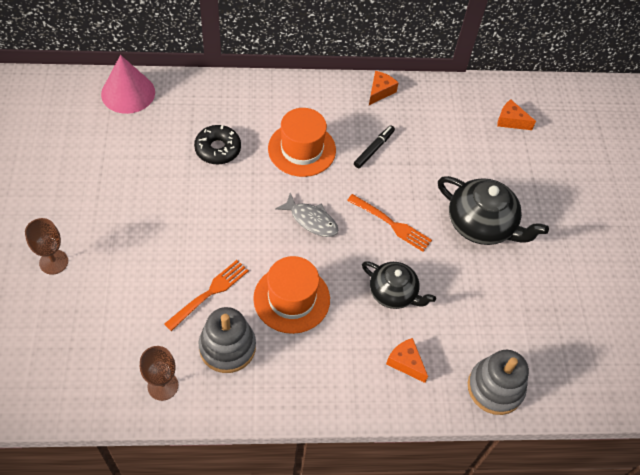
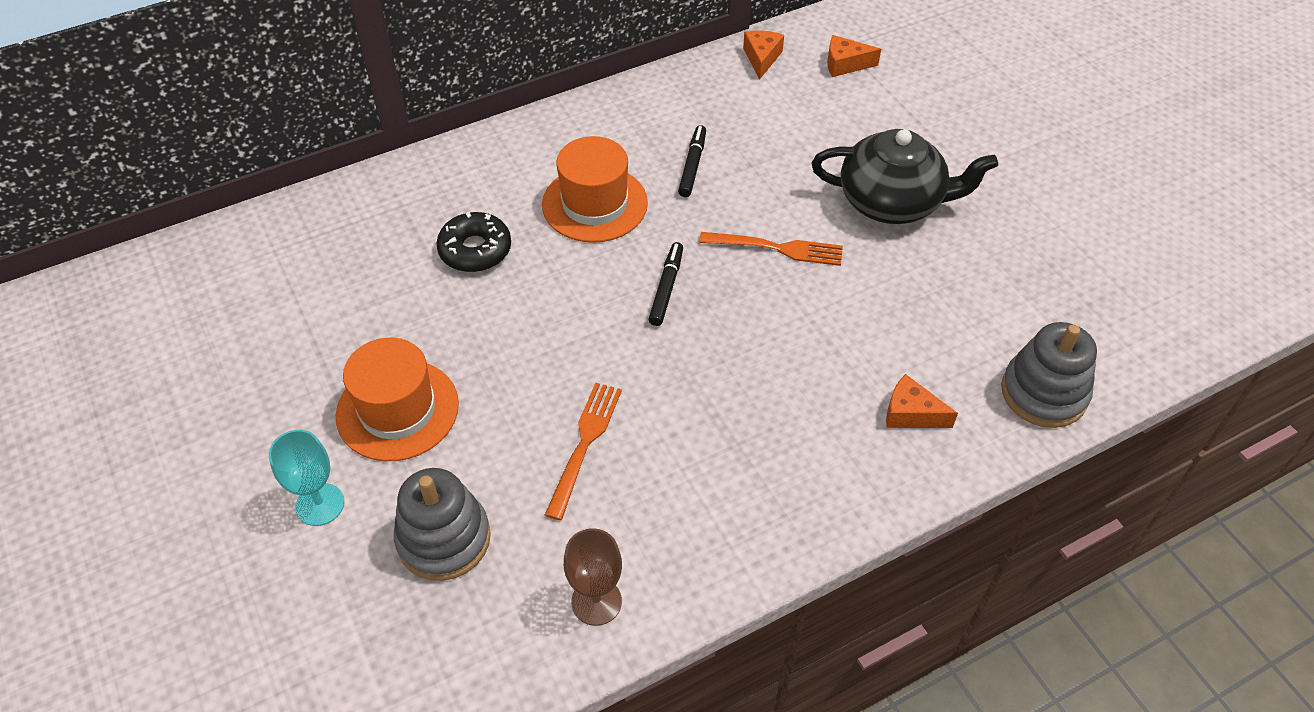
camera: 20 degrees left, 5 degrees down
(53, 262) = (320, 504): brown goblet -> turquoise goblet
(128, 93) = (293, 228): pink cone -> none
(227, 347) = (656, 505): grey stacking toy -> grey stacking toy (444, 539)
(291, 299) = (705, 400): orange hat -> orange hat (397, 410)
(311, 220) = (666, 288): grey fish -> black marker
(380, 91) = (654, 92): orange cheese -> orange cheese (761, 58)
(393, 293) = (837, 333): black teapot -> none

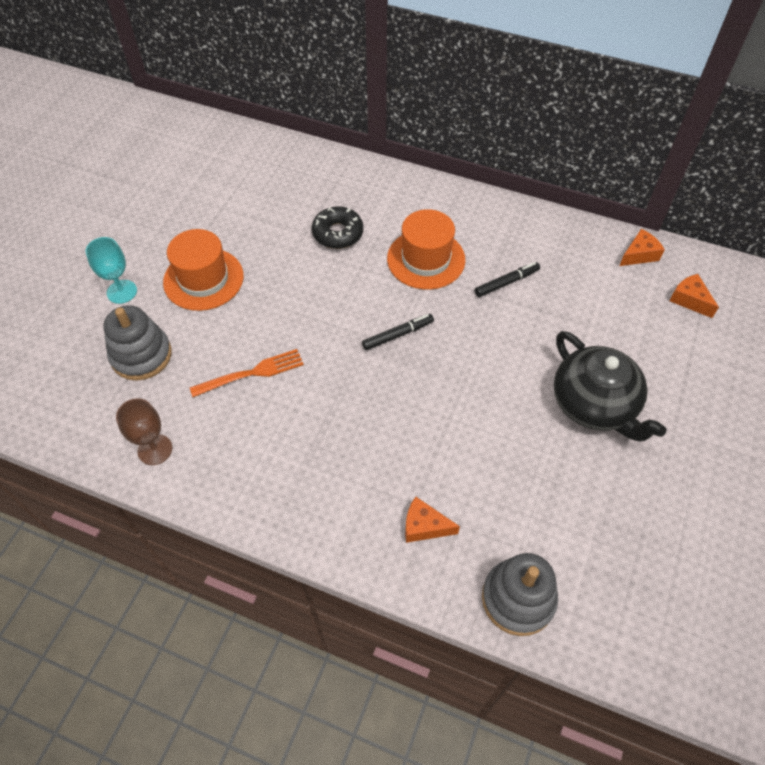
camera: 50 degrees right, 5 degrees up
(776, 248) = (486, 368): orange fork -> none
(911, 414) = (424, 526): orange cheese -> orange cheese turned 60 degrees counterclockwise

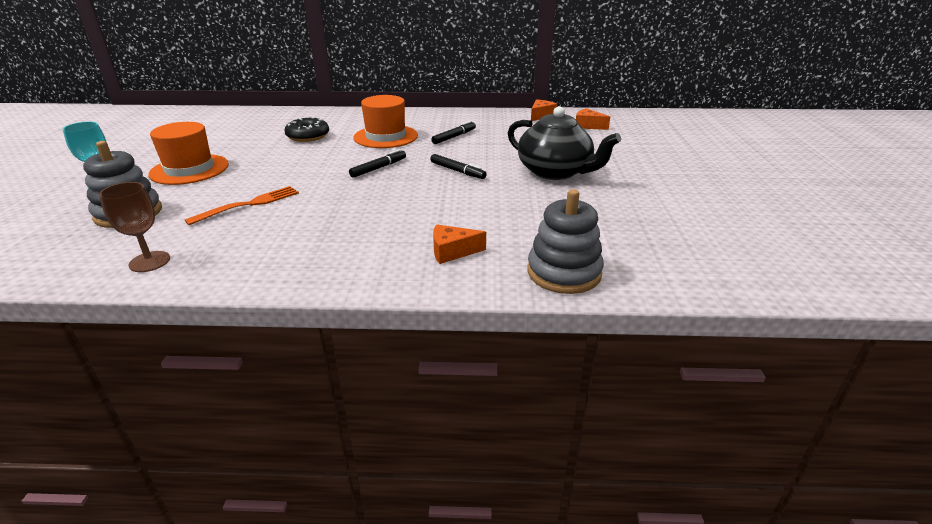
camera: 20 degrees left, 25 degrees down
(482, 368) = (457, 171): none -> black marker

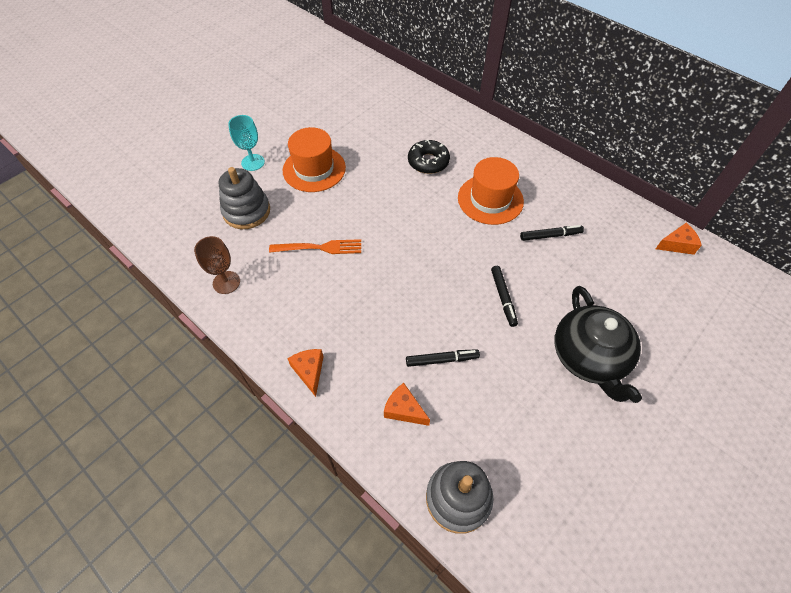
camera: 40 degrees right, 25 degrees up
(378, 168) = (444, 251): black marker -> black marker (442, 360)
(588, 126) = (710, 295): orange cheese -> orange cheese (309, 371)

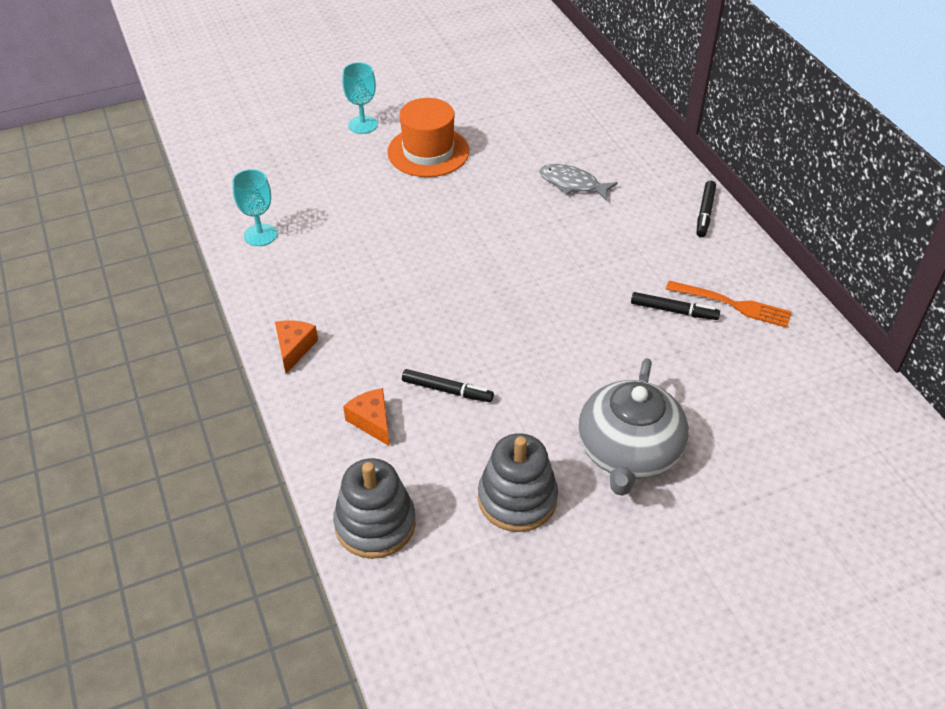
camera: 25 degrees right, 10 degrees down
(226, 282) = (260, 235): brown goblet -> turquoise goblet
(246, 211) = (325, 172): grey stacking toy -> grey stacking toy (517, 499)
(319, 248) = (382, 234): orange fork -> orange fork (732, 304)
(428, 162) = (572, 184): black donut -> grey fish
(490, 199) = (623, 248): orange hat -> none
(503, 298) = (564, 355): black marker -> black marker (705, 213)
(589, 357) = (628, 452): black teapot -> grey teapot
(677, 244) = (844, 376): orange cheese -> none

